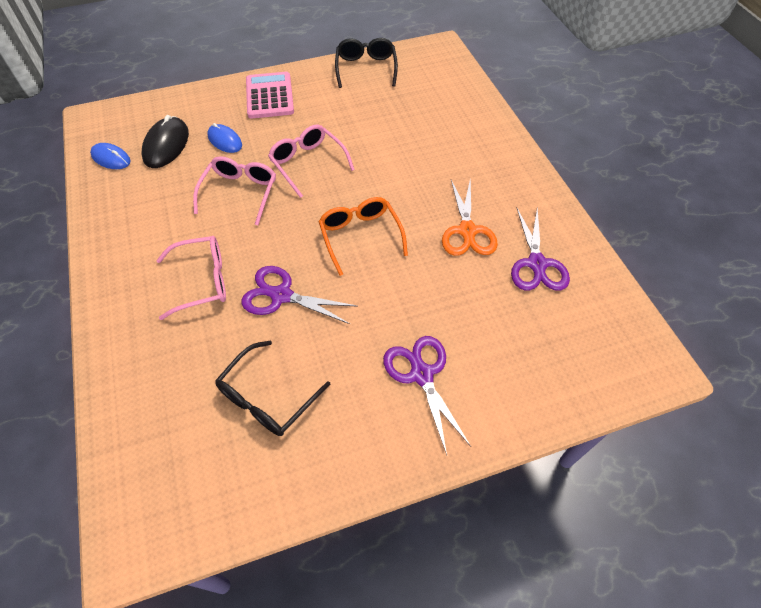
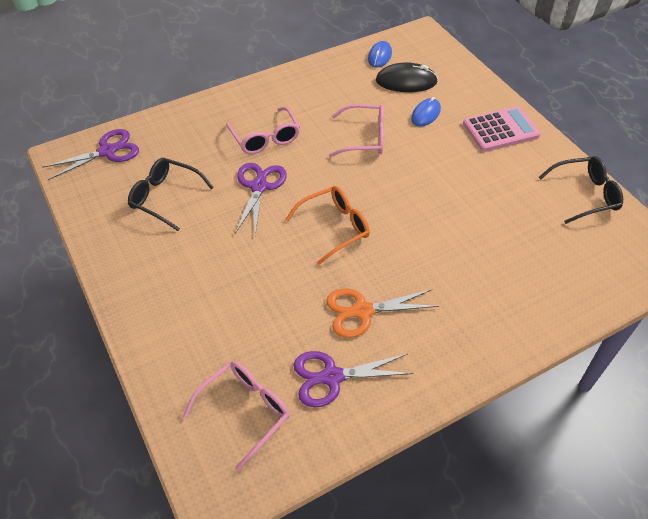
camera: 80 degrees right, 5 degrees down
(307, 163) = (416, 174): pink glasses -> pink glasses (245, 411)
(421, 374) = (192, 290): purple scissors -> purple scissors (107, 151)

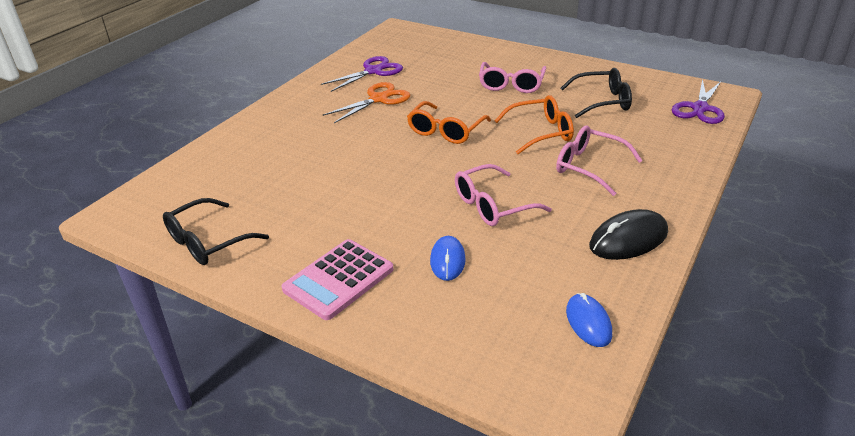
camera: 150 degrees right, 15 degrees down
(245, 411) = (412, 48): pink glasses -> pink glasses (511, 85)
(259, 186) = (541, 132): purple scissors -> orange glasses
(406, 81) = (512, 296): black mouse -> black mouse (628, 239)

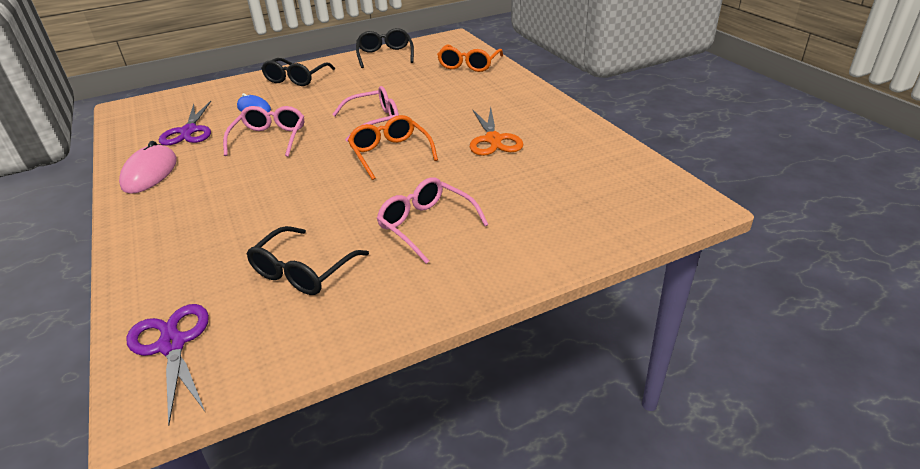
camera: 125 degrees right, 0 degrees up
(338, 279) = (296, 79): pink calculator -> black glasses
(373, 71) = (563, 153): purple scissors -> purple scissors (189, 131)
(541, 132) = (314, 199): orange glasses -> orange glasses (469, 65)
(588, 322) = (141, 130): blue mouse -> none
(589, 167) = (233, 198): pink glasses -> pink glasses (375, 121)
(628, 239) = (150, 173): black mouse -> pink mouse

